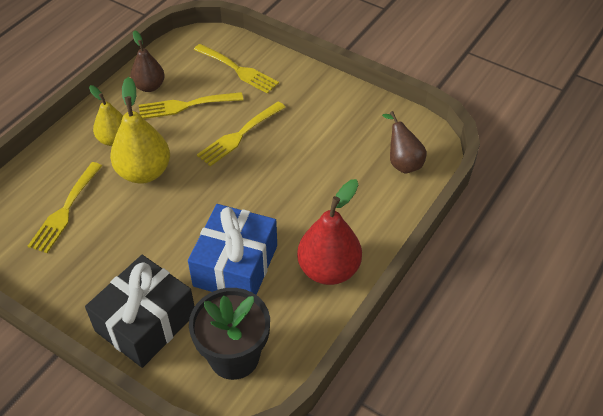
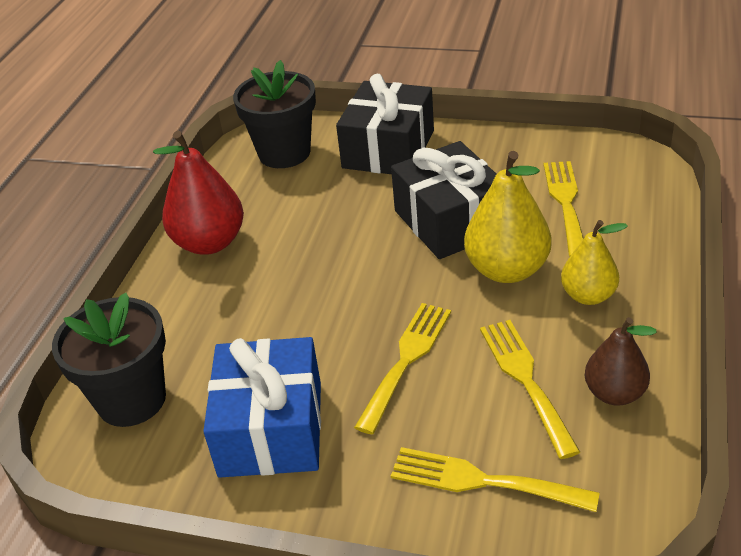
camera: 165 degrees right, 10 degrees down
(150, 224) = (450, 221): none -> black gift
(185, 106) = (525, 380): yellow fork -> yellow fork turned 75 degrees counterclockwise
(235, 265) = (321, 215): blue gift -> blue gift (271, 429)
(402, 162) = (131, 400): brown pear -> black flower pot

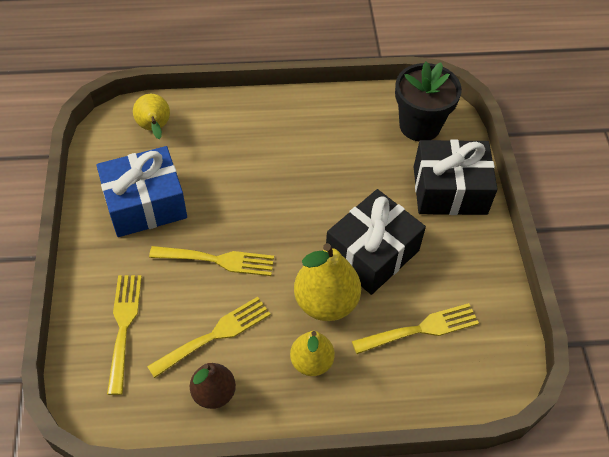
camera: 65 degrees right, 15 degrees up
(131, 400) = (155, 128): black flower pot -> yellow pear
(210, 243) = (303, 116): red pear -> none

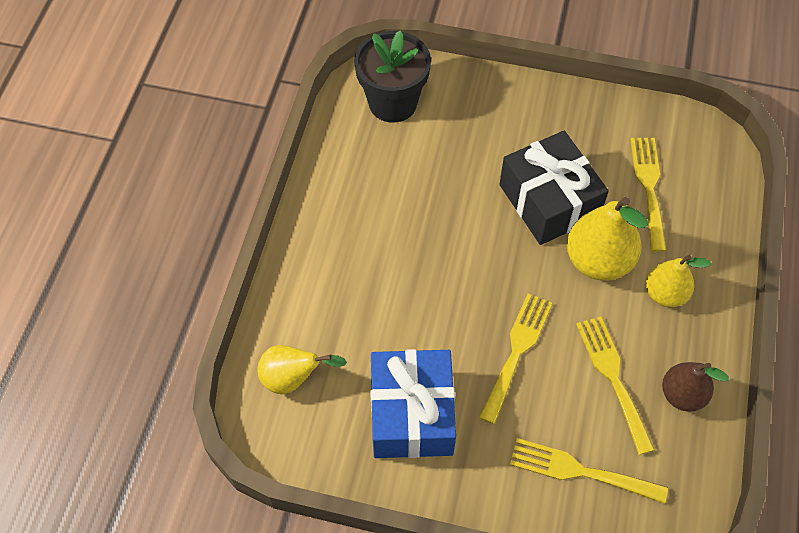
camera: 70 degrees left, 5 degrees up
(449, 190) = (489, 106): black gift -> none

